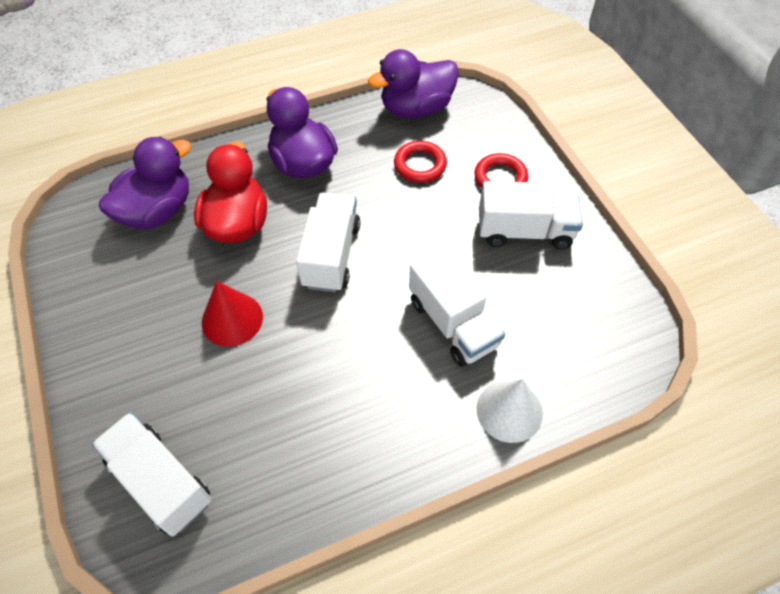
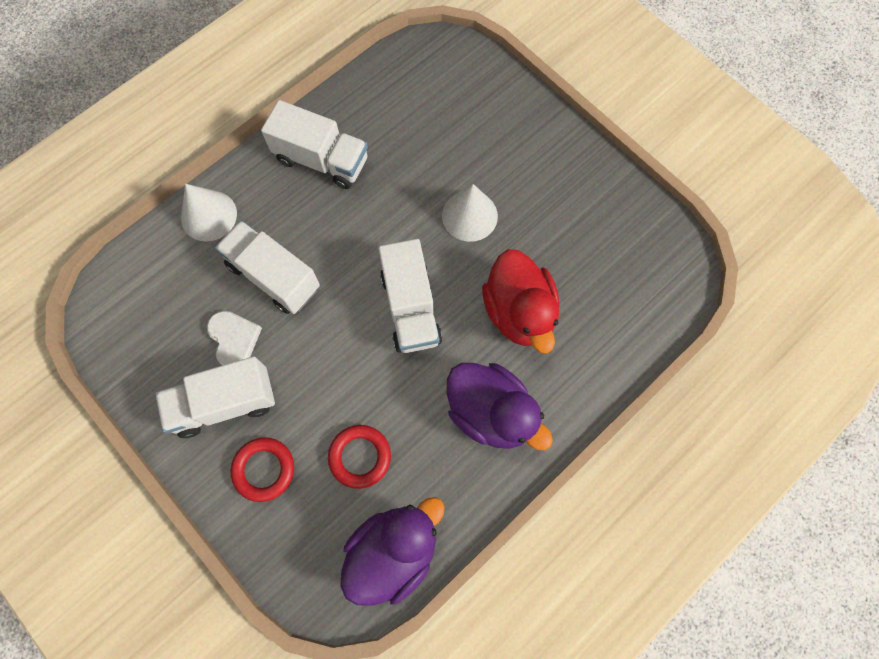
camera: 160 degrees right, 15 degrees up
(157, 211) = (605, 298): purple duck -> none
(161, 481) = (454, 85): white truck -> white truck (322, 160)
(232, 319) = (469, 216): red cone -> white cone
(506, 279) = (234, 339): none -> white heart

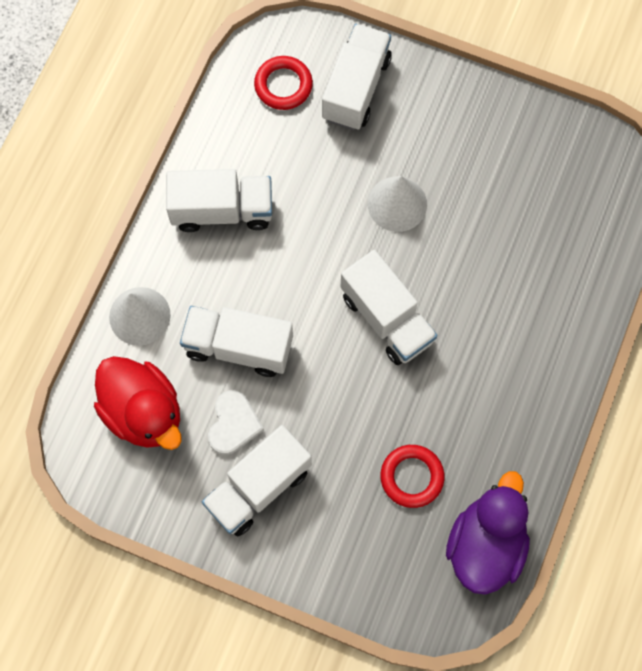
camera: 25 degrees left, 0 degrees up
(234, 339) = (233, 424): white heart -> white heart turned 60 degrees clockwise
(264, 469) = (329, 529): red ring -> red ring (283, 85)
(484, 109) = (356, 88): none -> white truck
(491, 412) = (510, 382): purple duck -> none
(519, 312) = (490, 277): red duck -> red duck (143, 412)

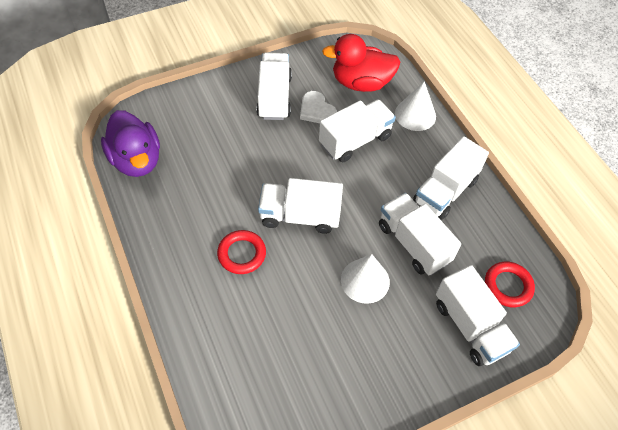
camera: 130 degrees right, 15 degrees down
(315, 193) = (413, 243): none -> white truck
(412, 477) = (205, 158): red ring -> red ring (242, 254)

